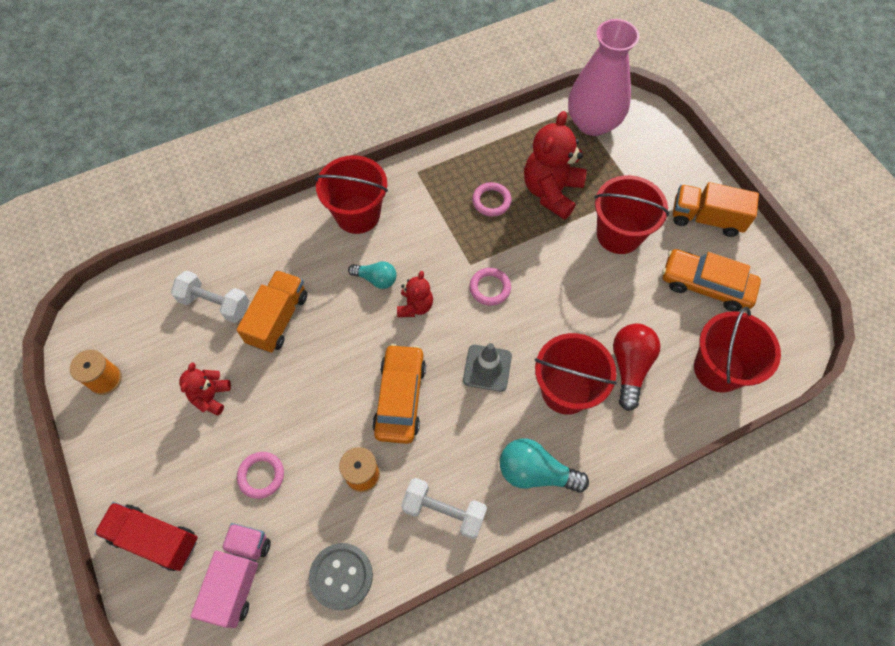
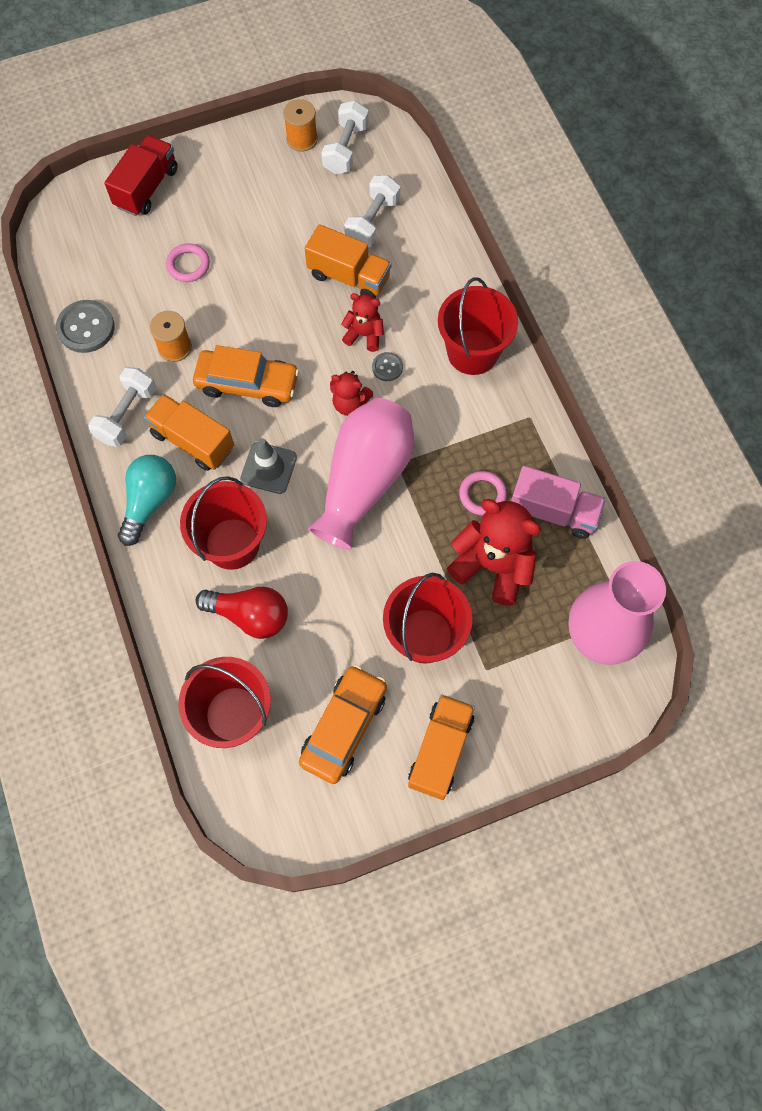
camera: 95 degrees right, 5 degrees up
(123, 336) = (345, 149): none -> white dumbbell
(211, 396) = (272, 223): red teddy bear -> red teddy bear (364, 335)
(239, 576) = (102, 250): pink truck -> pink truck (553, 511)
(376, 279) = (387, 367): turquoise light bulb -> grey button
(466, 441) = (193, 441): none -> orange truck
(490, 288) = (364, 480): pink ring -> pink vase

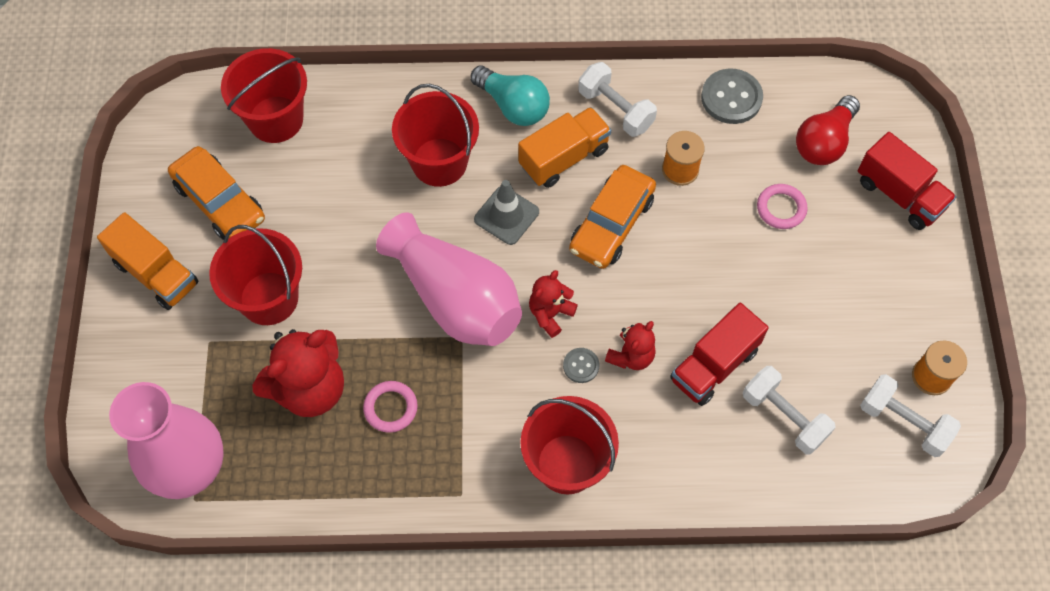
camera: 110 degrees right, 5 degrees down
(249, 615) = (361, 157): red light bulb -> red light bulb (824, 142)
(349, 277) = (714, 365): orange truck -> red truck
(553, 511) = (340, 473): pink truck -> none

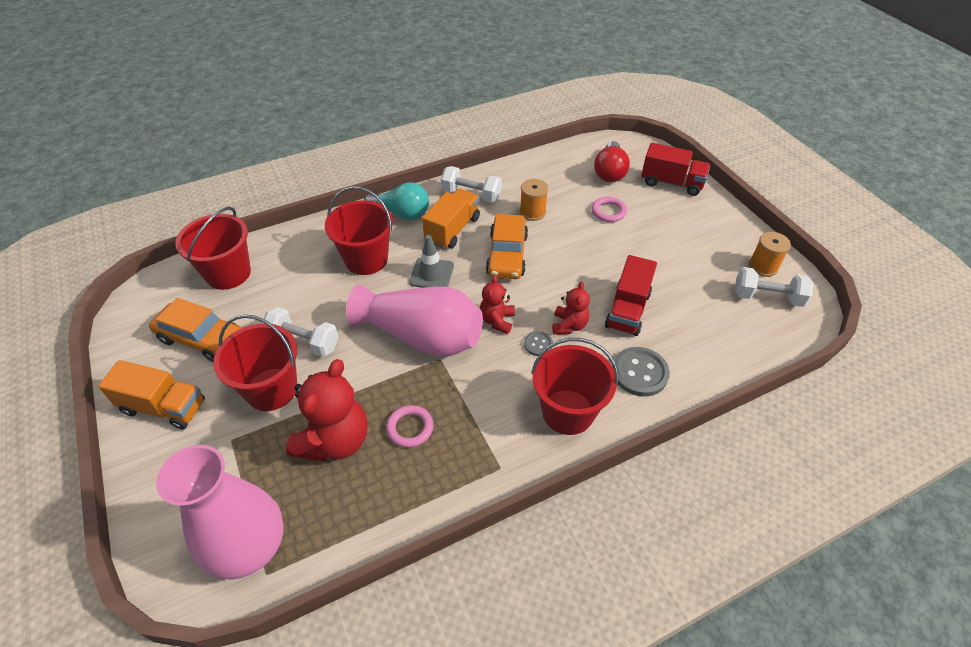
camera: 25 degrees left, 15 degrees down
(731, 98) = (540, 168): grey button -> grey button (639, 373)
(784, 416) = (693, 322): white dumbbell -> white dumbbell (303, 342)

